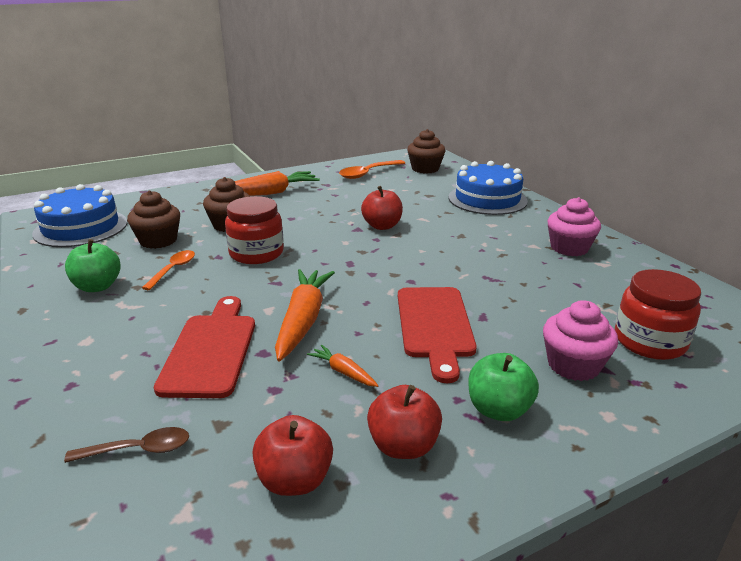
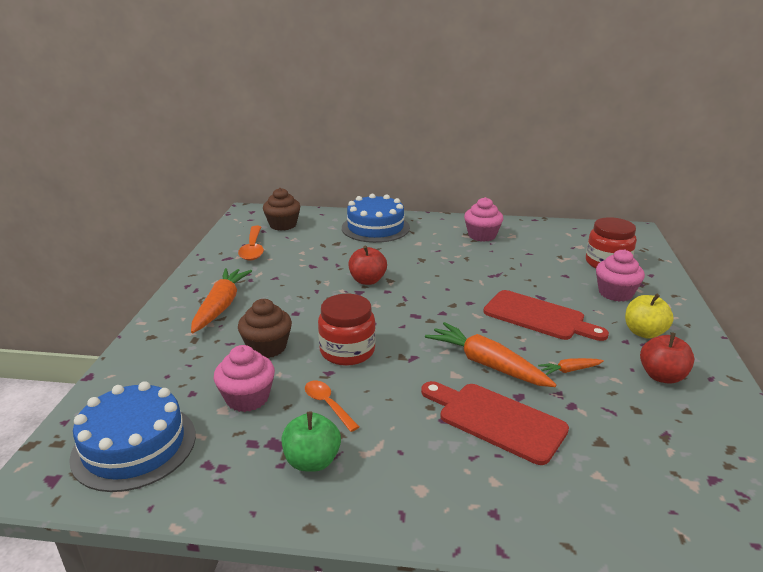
camera: 55 degrees left, 0 degrees up
(138, 450) = (611, 490): brown spoon -> none
(158, 240) = (247, 398): brown cupcake -> pink cupcake
(294, 480) = (676, 427): red apple -> none
(498, 410) = (644, 332): green apple -> yellow apple

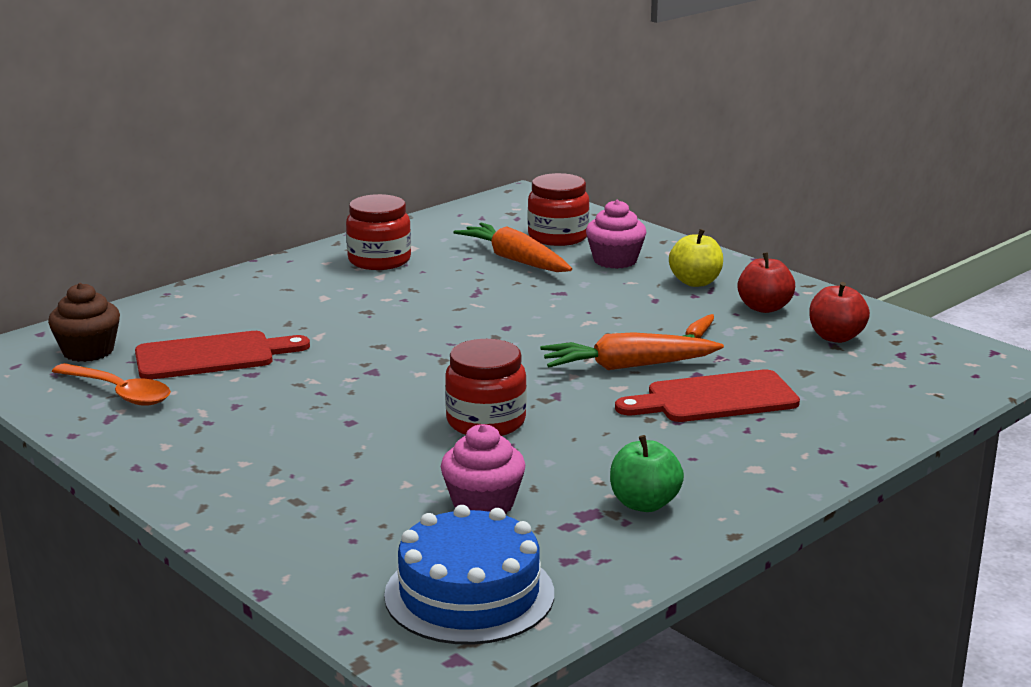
camera: 50 degrees left, 5 degrees down
(221, 306) = (243, 461): orange carrot -> orange carrot (515, 260)
(267, 347) = (398, 462): brown cupcake -> none
(328, 404) = (566, 466): orange spoon -> none
(367, 280) = (356, 357): red apple -> red apple (836, 337)
(375, 228) = (230, 303): blue cake -> none
(482, 235) = (379, 260): pink cupcake -> red jar
(538, 317) = (592, 310): red cutting board -> red cutting board (212, 356)

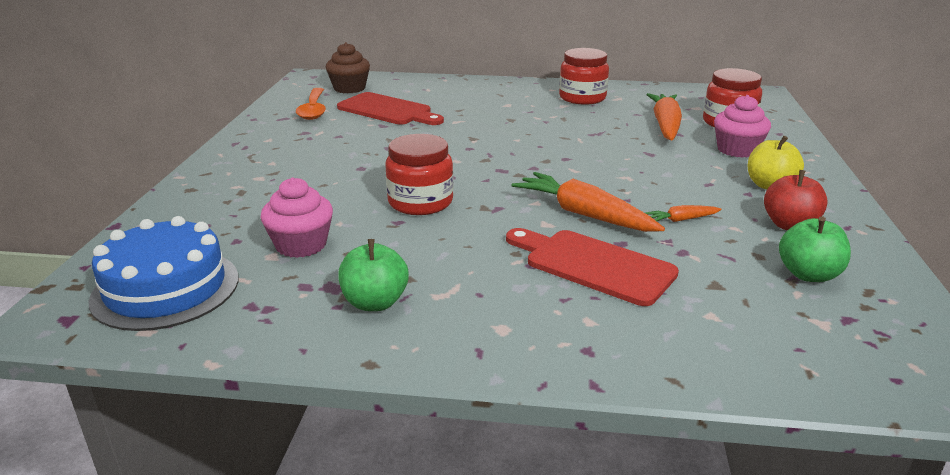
camera: 50 degrees right, 5 degrees up
(836, 337) = (808, 274): red apple -> green apple

